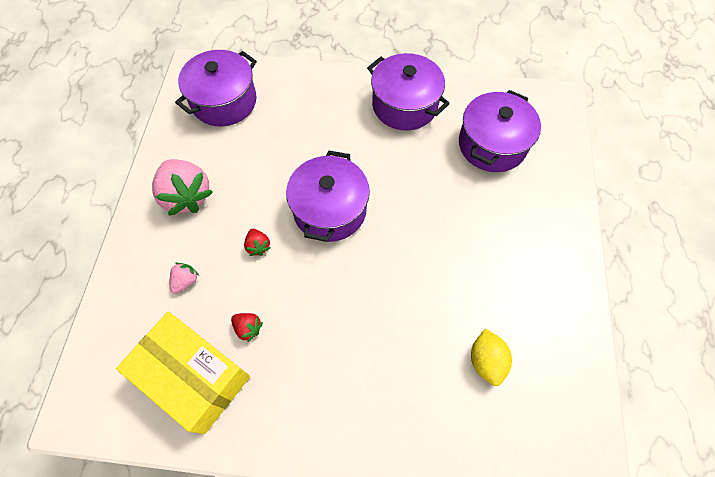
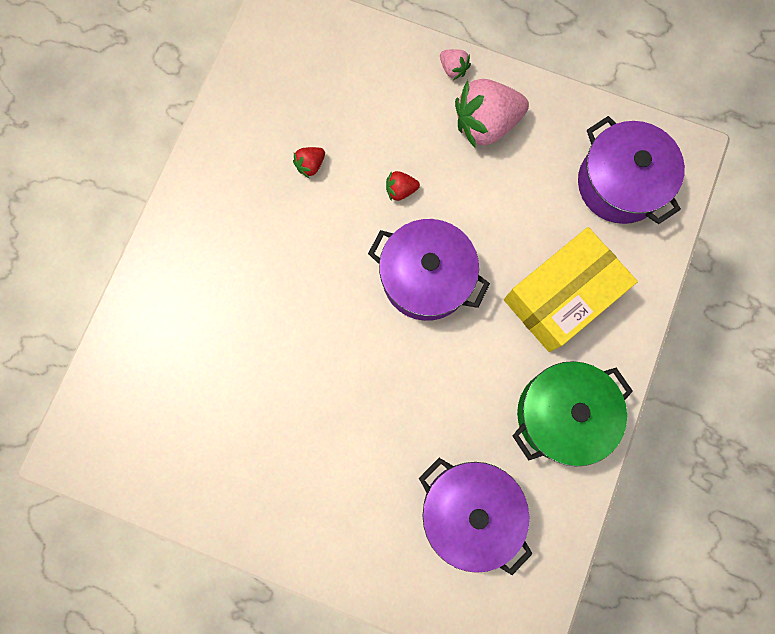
camera: 105 degrees right, 15 degrees up
(186, 281) = (380, 112): pink strawberry -> pink strawberry (453, 69)
(194, 376) = (277, 109): yellow box -> yellow box (561, 296)
(404, 105) = (562, 414): purple pot -> green pot
(486, 361) = (203, 394): yellow lemon -> none

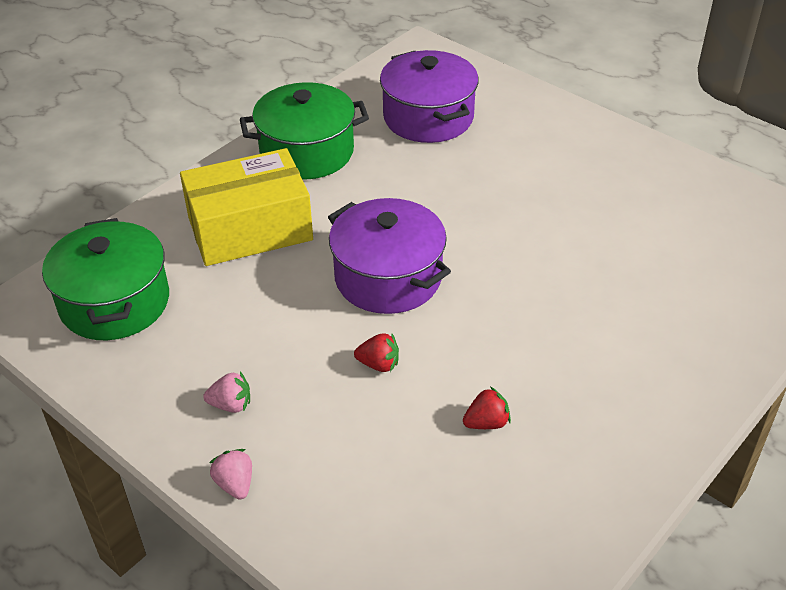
camera: 160 degrees left, 35 degrees down
(486, 124) = (231, 405): pink strawberry -> pink strawberry, size x0.46
(619, 183) = (114, 302): purple pot -> green pot

